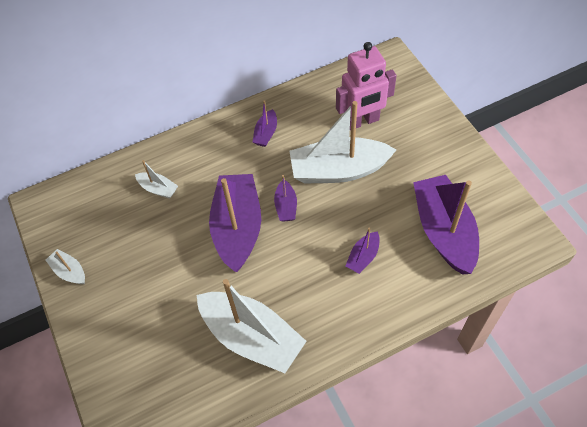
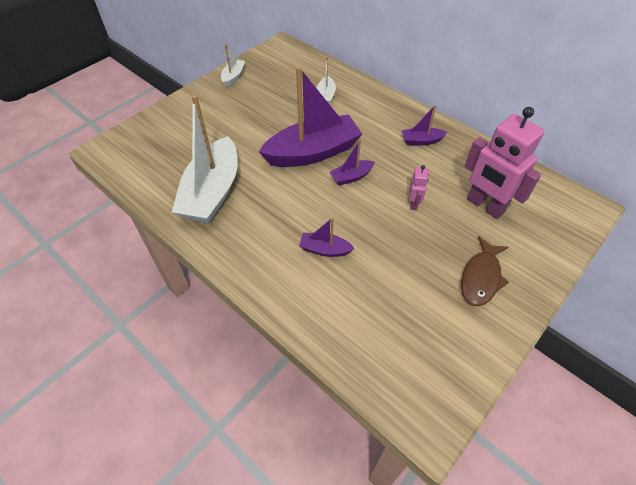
camera: 65 degrees right, 5 degrees down
(339, 170) = (413, 204): white boat -> pink robot
(430, 156) = (481, 277): none -> brown fish
(443, 231) = (390, 314): purple boat -> none

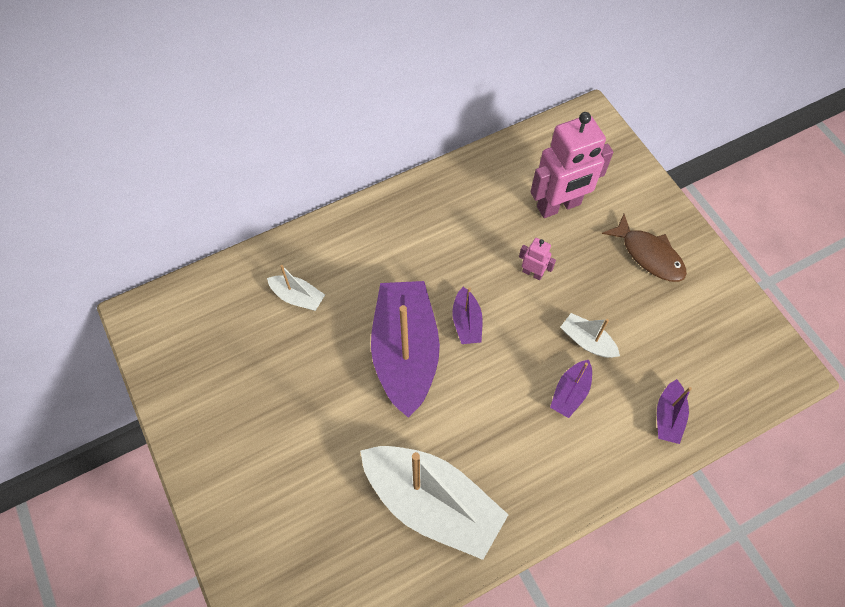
camera: 70 degrees left, 10 degrees up
(233, 77) = (186, 412): white boat -> white boat (587, 341)
(421, 141) = (435, 221): purple boat -> purple boat (668, 416)

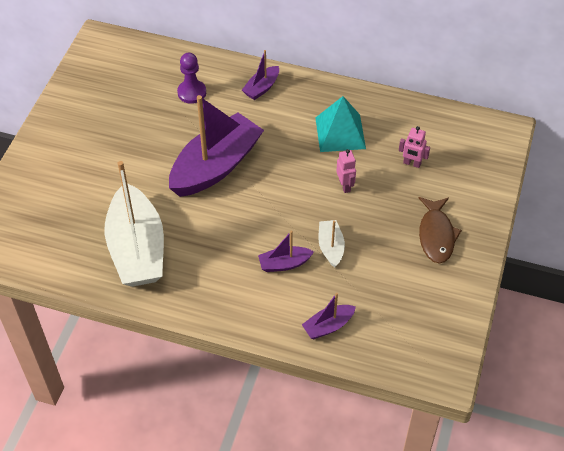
camera: 45 degrees right, 10 degrees down
(297, 297) = (192, 92): white boat -> purple pawn
(466, 322) = (270, 179): purple boat -> purple boat (261, 88)
(472, 226) = (340, 133): none -> turquoise pyramid
(559, 206) = (412, 163): pink robot -> pink robot, size x0.45

